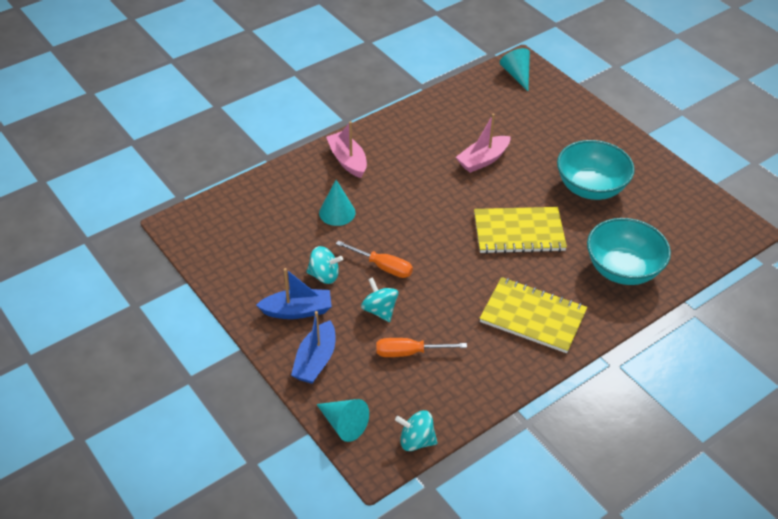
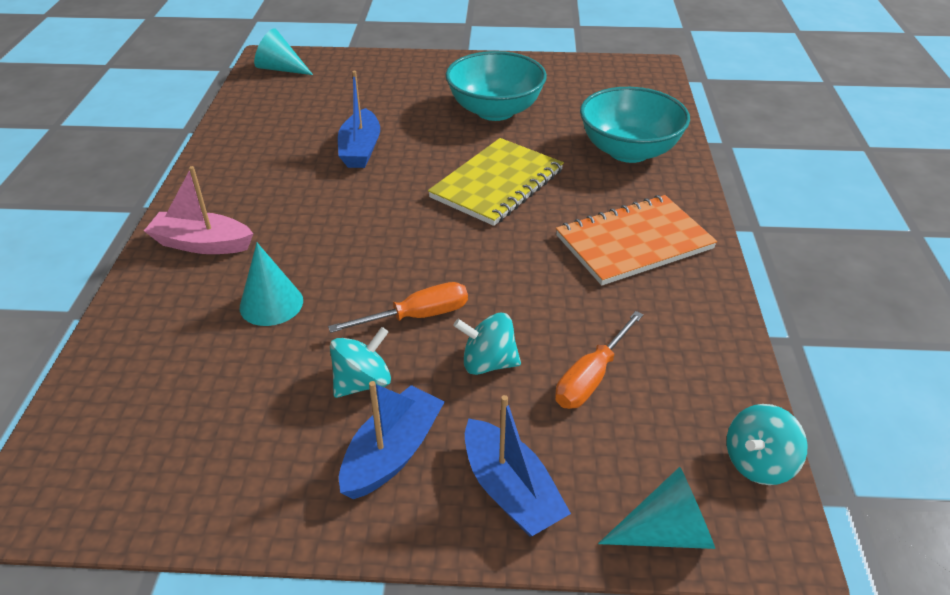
camera: 50 degrees left, 5 degrees down
(483, 160) = (360, 149): pink boat -> blue boat
(533, 317) = (634, 242): yellow notebook -> orange notebook

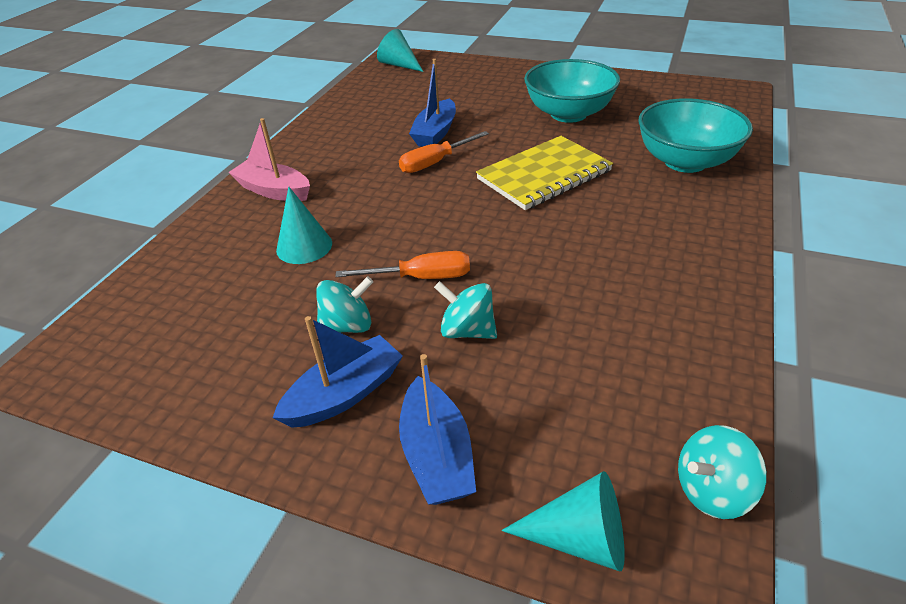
camera: 20 degrees right, 0 degrees up
(591, 377) = (562, 364): orange screwdriver -> orange screwdriver (435, 163)
(634, 242) = (657, 244): orange notebook -> none

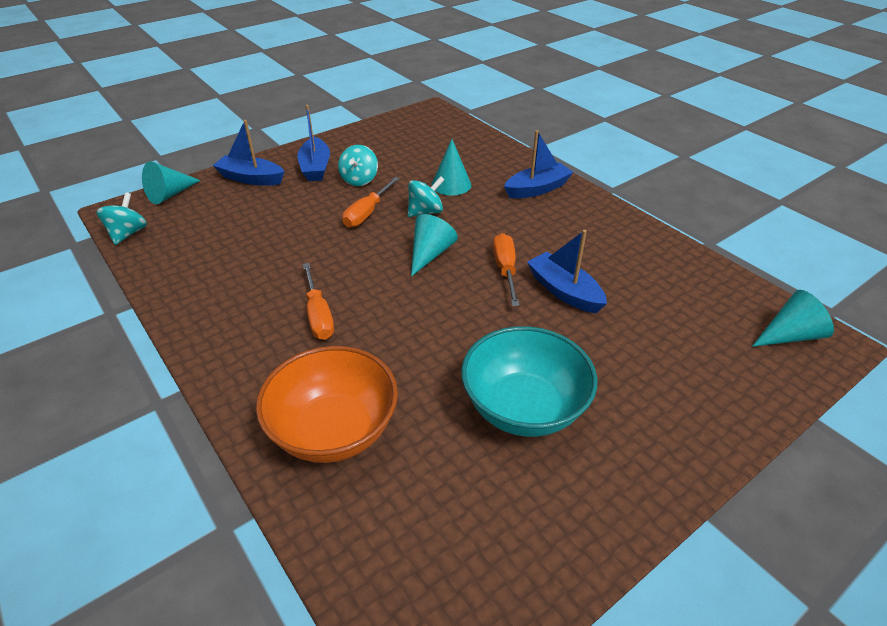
camera: 120 degrees right, 0 degrees up
(274, 191) = (537, 189): pink boat -> blue boat
(453, 205) = (430, 254): none -> turquoise cone
(467, 330) = (304, 212): turquoise spinning top -> turquoise spinning top (425, 212)
(544, 175) = (419, 319): yellow notebook -> none
(607, 222) = (318, 315): none -> orange screwdriver
(685, 161) = (334, 430): turquoise bowl -> orange bowl

